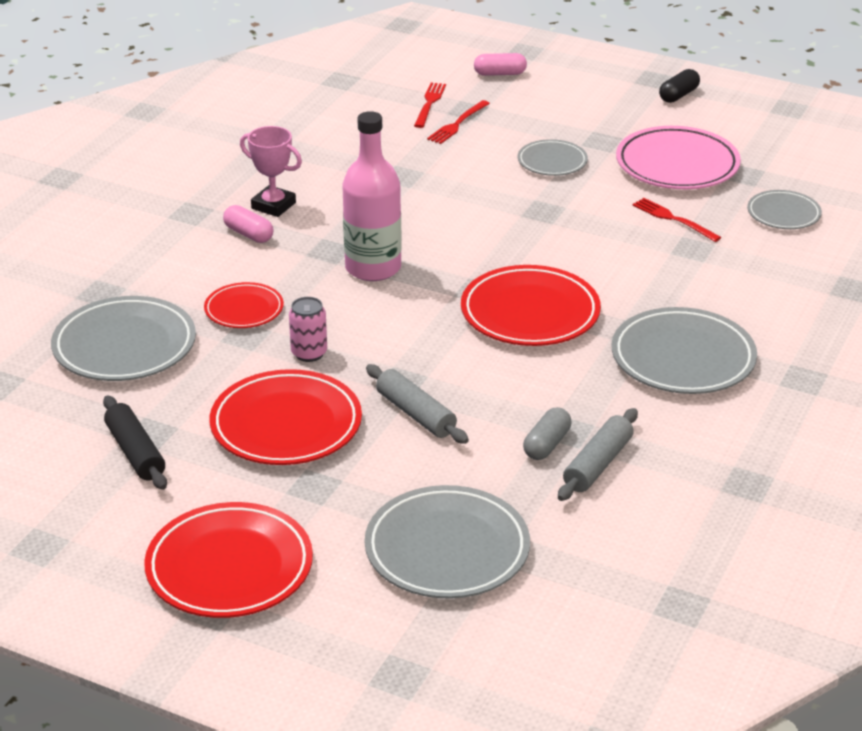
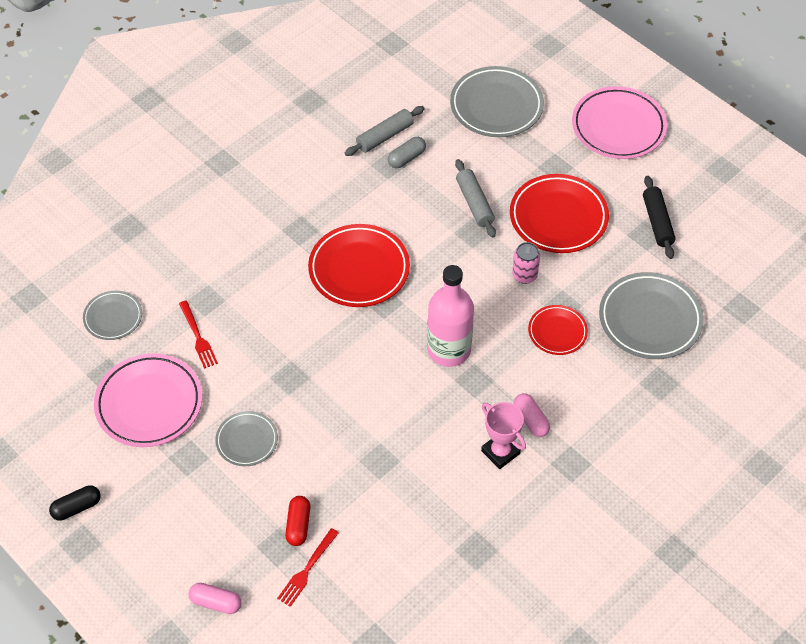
camera: 160 degrees left, 20 degrees up
(229, 567) = (618, 127): red plate -> pink plate
(457, 124) = (298, 525): red fork -> red capsule
(683, 358) = (283, 200): grey plate -> none

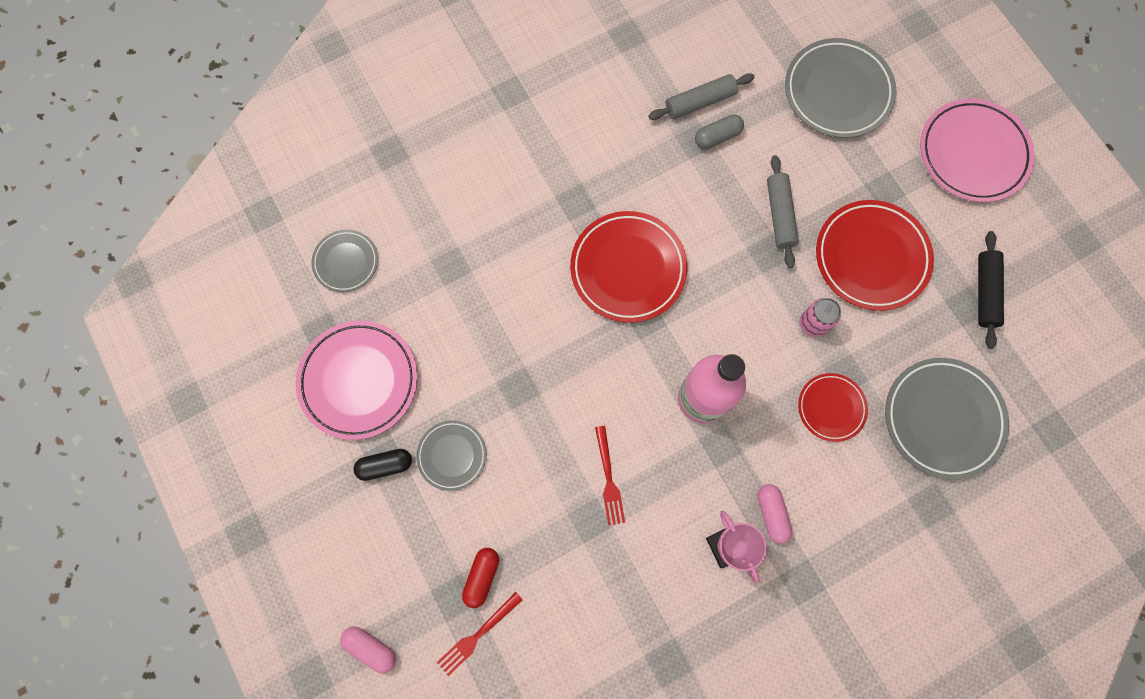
camera: 15 degrees right, 20 degrees up
(77, 507) = (253, 489): black capsule -> black capsule (385, 465)
(198, 337) = (431, 311): red fork -> red fork (609, 480)

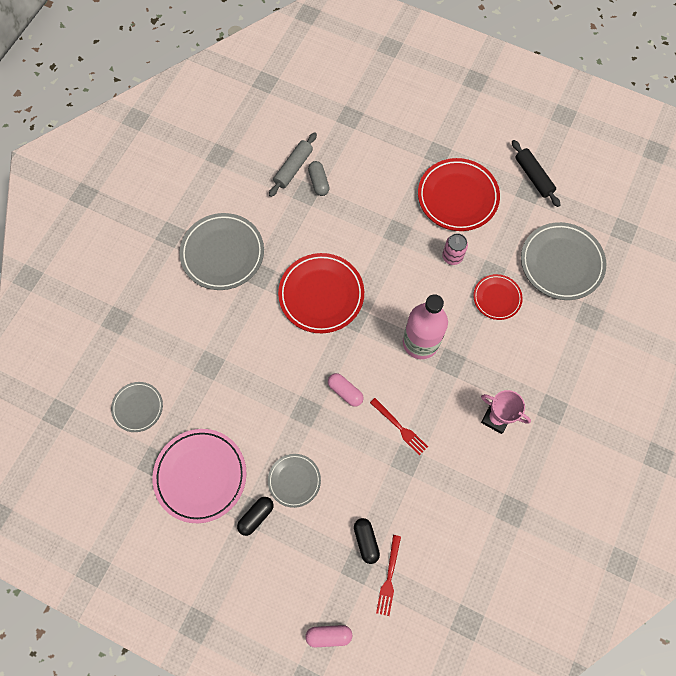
camera: 35 degrees left, 5 degrees down
(481, 577) = (366, 541): red capsule -> black capsule
(717, 136) = (318, 182): grey capsule -> grey capsule turned 45 degrees counterclockwise
(771, 514) = (507, 382): pink capsule -> pink capsule (345, 391)
(780, 215) = (388, 205): grey rolling pin -> none
(837, 92) = (370, 113): grey plate -> grey plate (222, 253)
(972, 153) = (471, 102): pink plate -> none

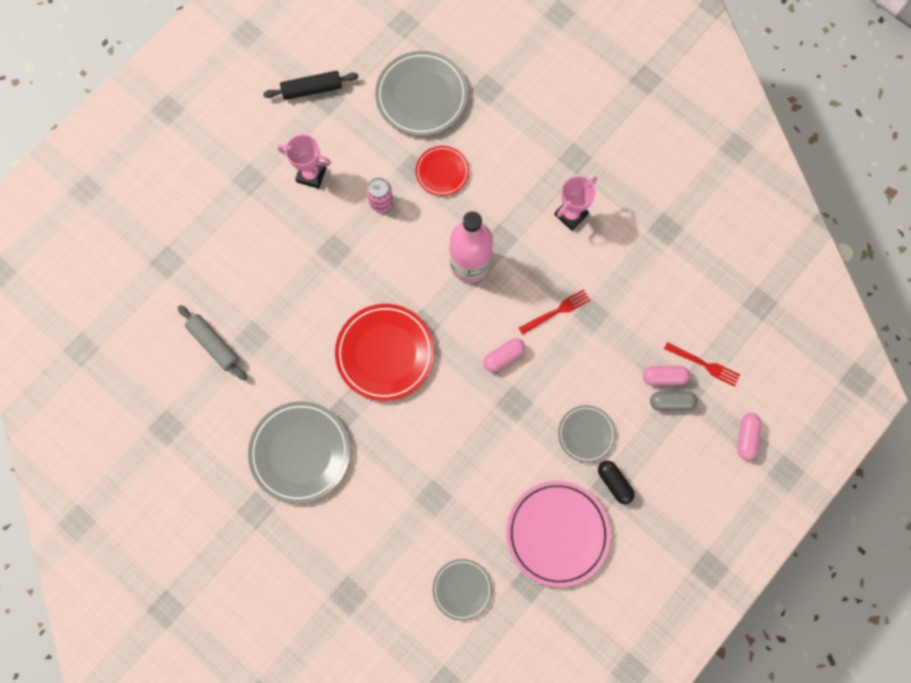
camera: 75 degrees left, 5 degrees up
(318, 182) = (243, 320): grey capsule -> grey capsule (671, 402)
(366, 541) = (664, 377): black capsule -> pink capsule
(457, 197) = (311, 175): red plate -> pink trophy

